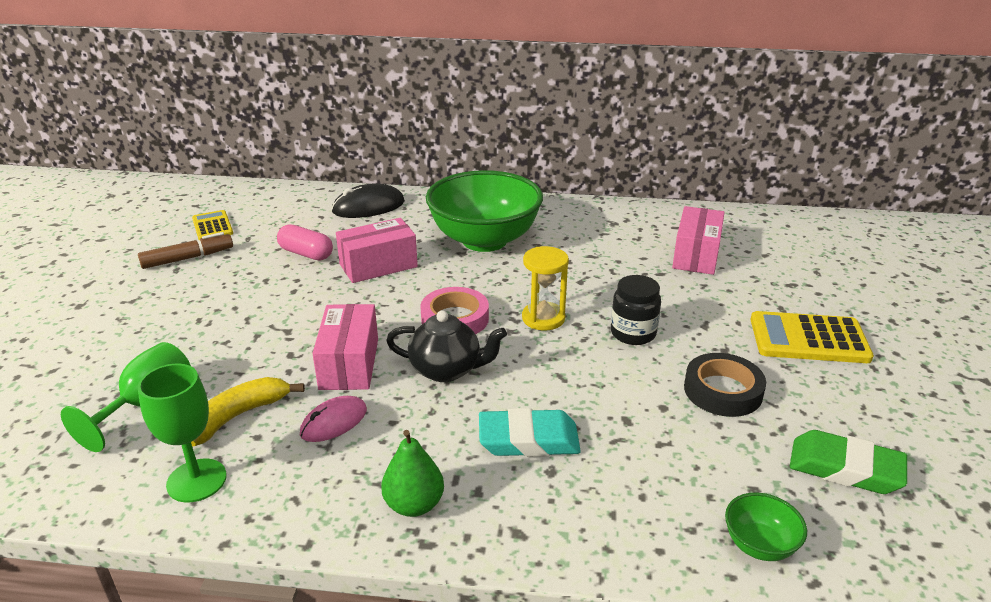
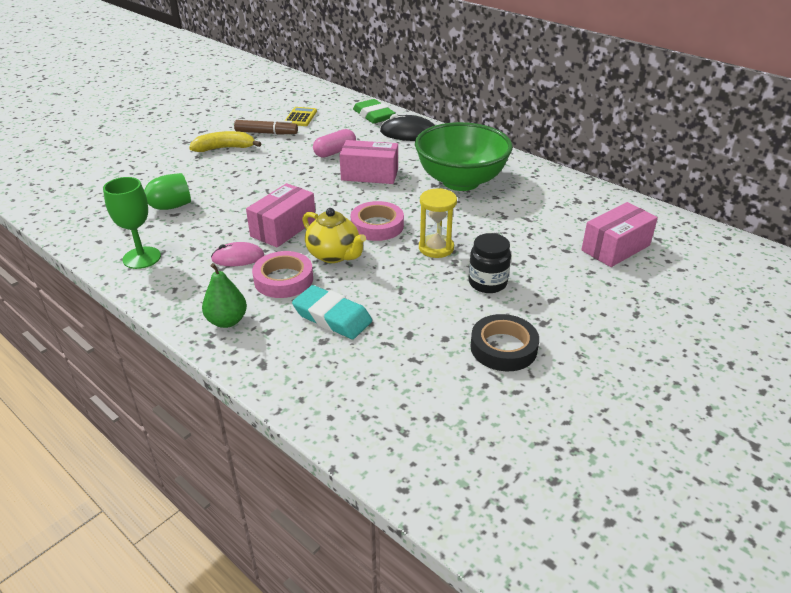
camera: 35 degrees right, 5 degrees up
(238, 416) = (195, 233): yellow banana -> yellow banana (224, 148)
(306, 254) = (335, 152): pink capsule -> pink capsule turned 75 degrees clockwise
(422, 423) = (283, 279): none -> pink tape
(447, 370) = (334, 255): black teapot -> yellow teapot
(759, 545) = (396, 449): green bowl -> none
(808, 339) = (627, 344): yellow calculator -> none
(845, 468) = (526, 439): green eraser -> green eraser (373, 115)

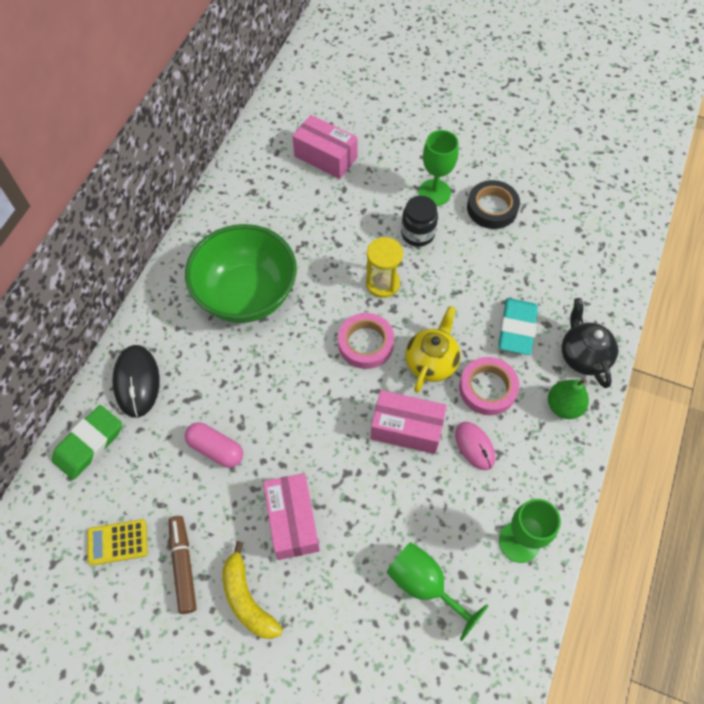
camera: 110 degrees left, 25 degrees up
(267, 355) = (583, 356): none -> black teapot
(369, 174) = (261, 388): pink box -> pink box (292, 521)
(542, 309) = (434, 192): none -> green goblet

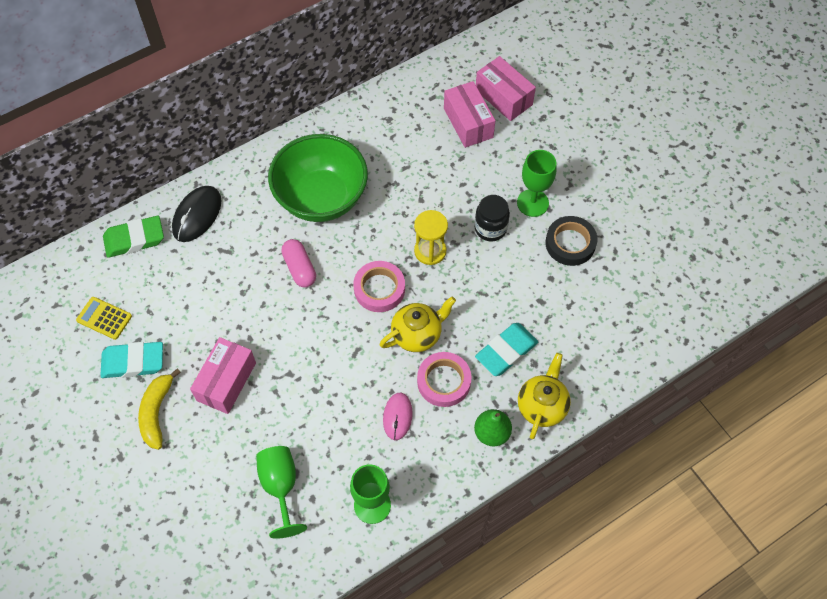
camera: 35 degrees right, 0 degrees up
(183, 566) = (133, 362): brown marker -> turquoise eraser
(216, 449) = (213, 297): pink capsule -> pink capsule (299, 268)
(406, 429) = (358, 371): pink box -> pink box (503, 97)
(583, 356) = (542, 406): black teapot -> yellow teapot

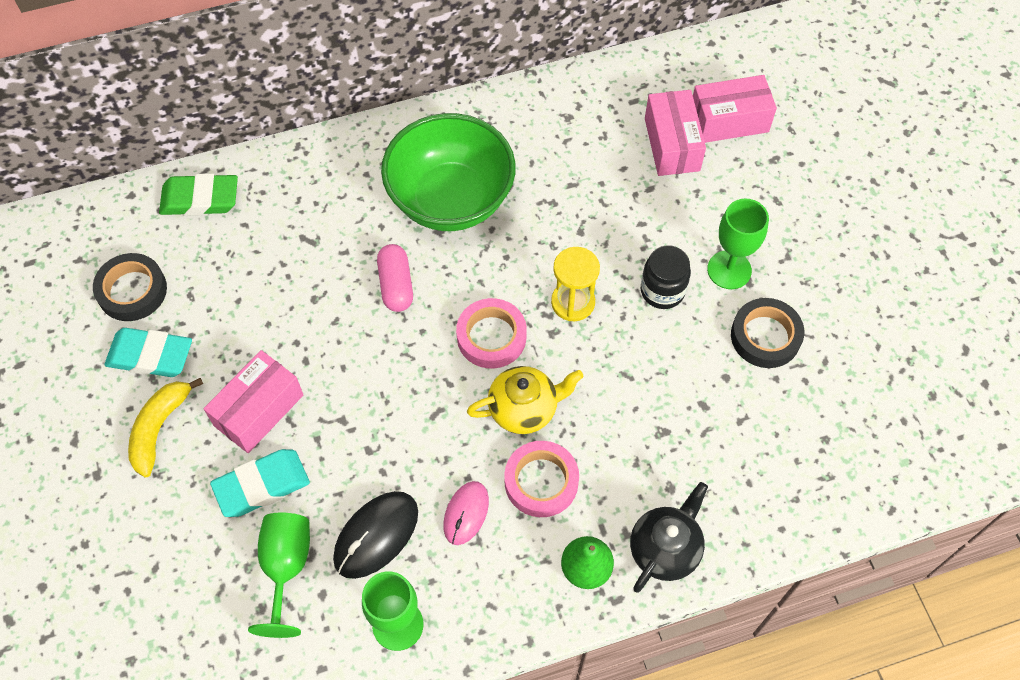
camera: 15 degrees right, 0 degrees up
(104, 318) = (132, 291): yellow calculator -> black tape
(197, 215) = (287, 186): black mouse -> black mouse (376, 535)
(503, 97) = (729, 121): pink box -> pink box turned 75 degrees counterclockwise
(506, 351) = (637, 462): turquoise eraser -> turquoise eraser (262, 485)
(542, 406) = (665, 549): yellow teapot -> black teapot

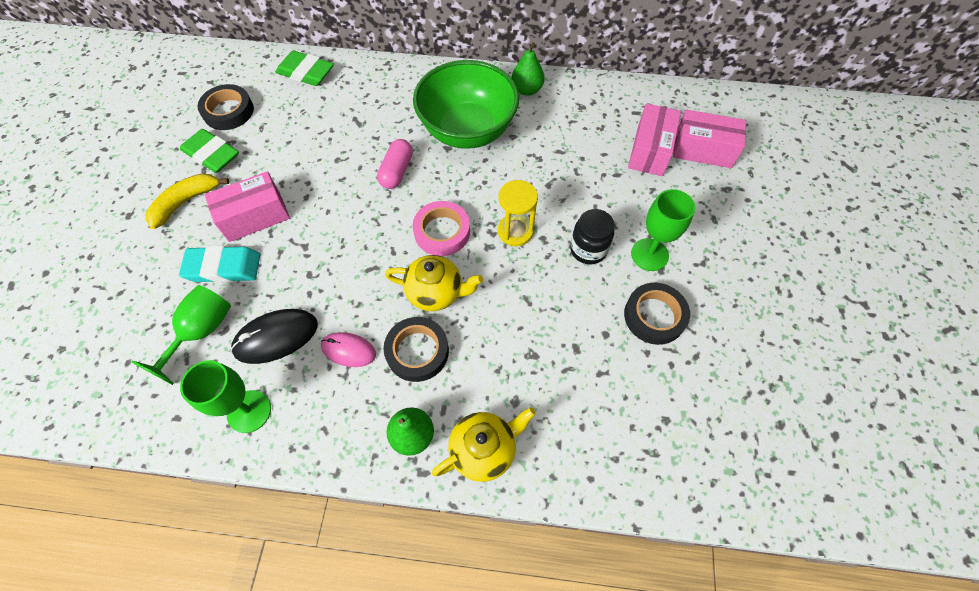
camera: 25 degrees right, 0 degrees up
(150, 356) = (212, 155): turquoise eraser -> green eraser
(466, 513) = (348, 350): pink mouse -> pink mouse turned 60 degrees clockwise
(492, 119) = (527, 90): none -> green pear
(541, 481) = (417, 351): pink tape -> black tape
(665, 549) = (484, 449): black teapot -> yellow teapot

